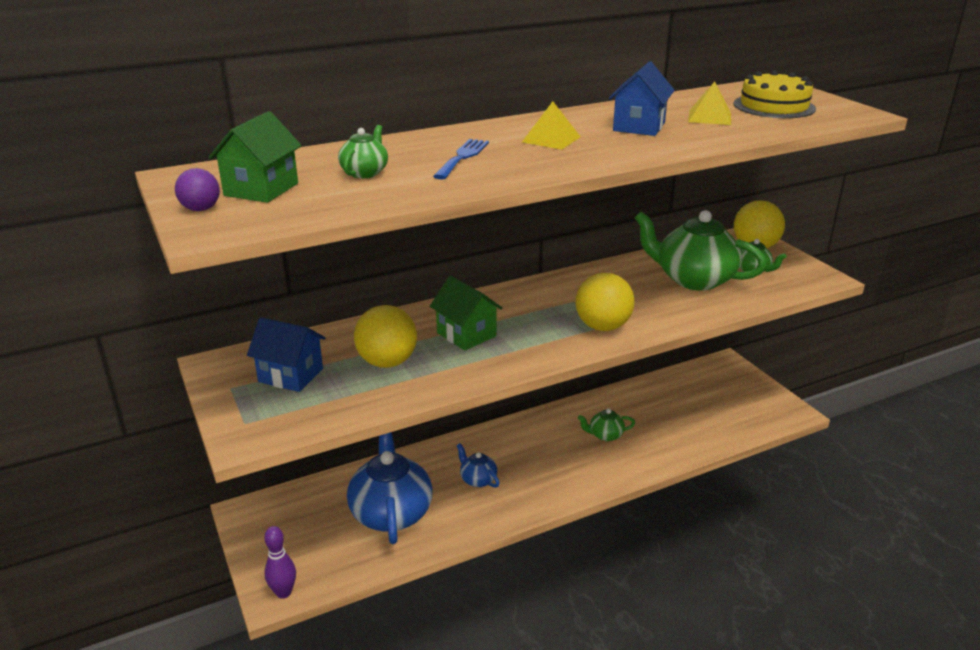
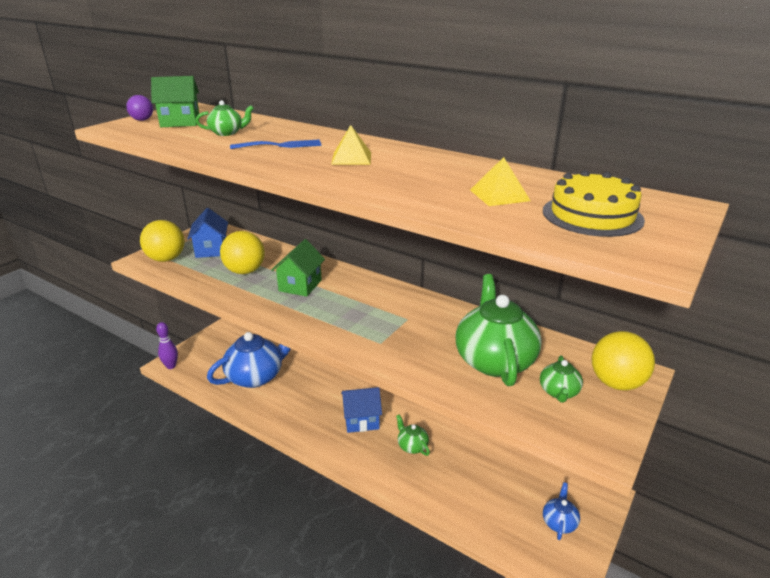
camera: 60 degrees right, 0 degrees up
(478, 479) = (311, 399): blue teapot -> blue teapot (559, 522)
(602, 326) = (360, 335): yellow ball -> yellow ball (166, 259)
(639, 127) = (426, 176): blue house -> blue house (361, 420)

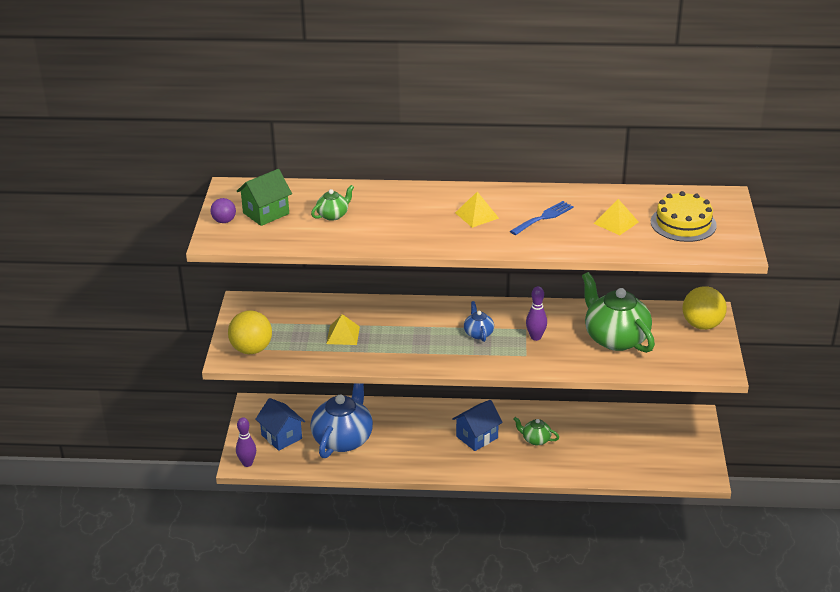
camera: 30 degrees left, 5 degrees up
(211, 250) = (280, 325): blue house -> blue house (281, 437)
(245, 271) = (343, 335): yellow ball -> yellow pyramid
(281, 145) = (403, 217): blue fork -> blue fork (544, 217)
(300, 285) = (409, 331): green house -> none
(409, 330) = (535, 337): none -> purple bowling pin
(559, 392) = (672, 345): green teapot -> none
(559, 522) = (679, 447): blue teapot -> blue teapot (478, 333)

